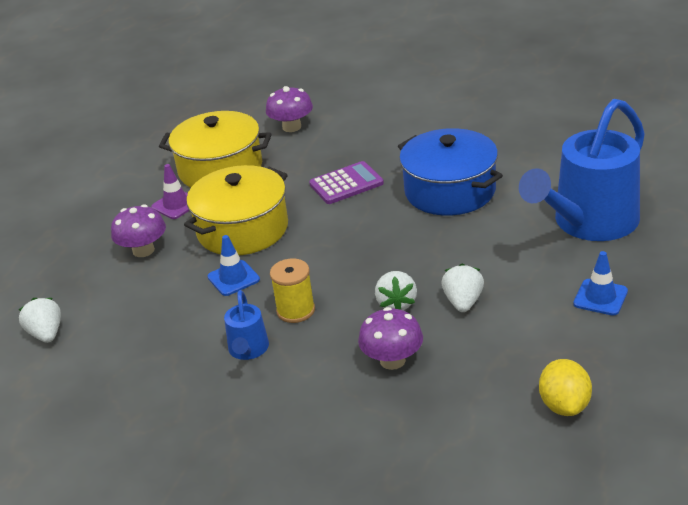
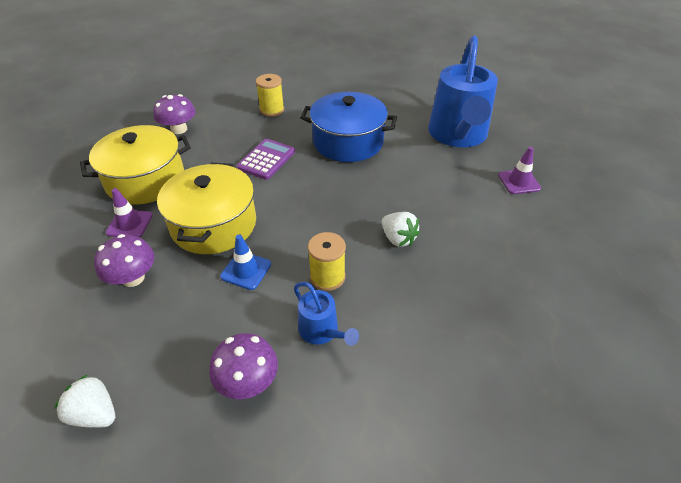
camera: 40 degrees left, 10 degrees up
(392, 360) = (443, 286): purple mushroom -> purple mushroom (248, 381)
(403, 131) = (272, 110): none -> yellow spool
(463, 302) = (442, 219): white strawberry -> none
(564, 405) = (585, 267): yellow lemon -> none
(600, 297) = (519, 182): blue traffic cone -> purple traffic cone

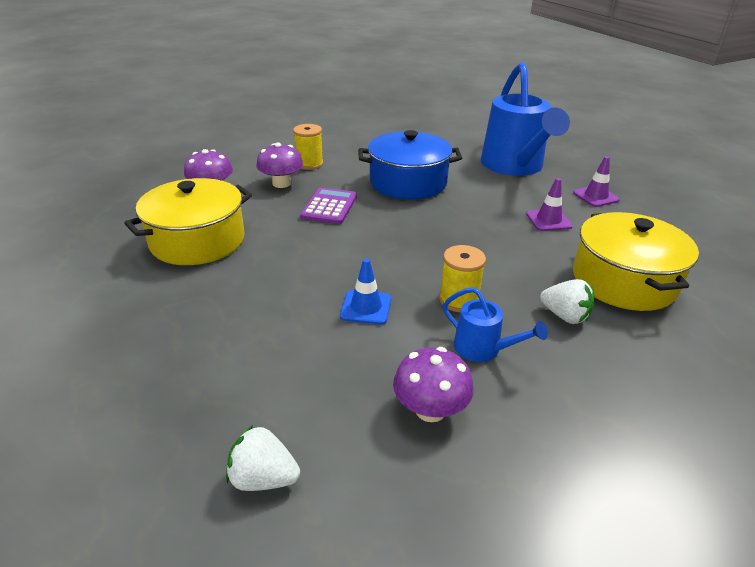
camera: 15 degrees left, 10 degrees down
(129, 224) = (201, 284): purple traffic cone -> purple traffic cone (548, 220)
(133, 278) = (235, 334): purple mushroom -> purple mushroom (281, 183)
(214, 224) = (303, 271): yellow pot -> yellow pot (623, 281)
(398, 239) = (510, 257): white strawberry -> white strawberry (565, 316)

